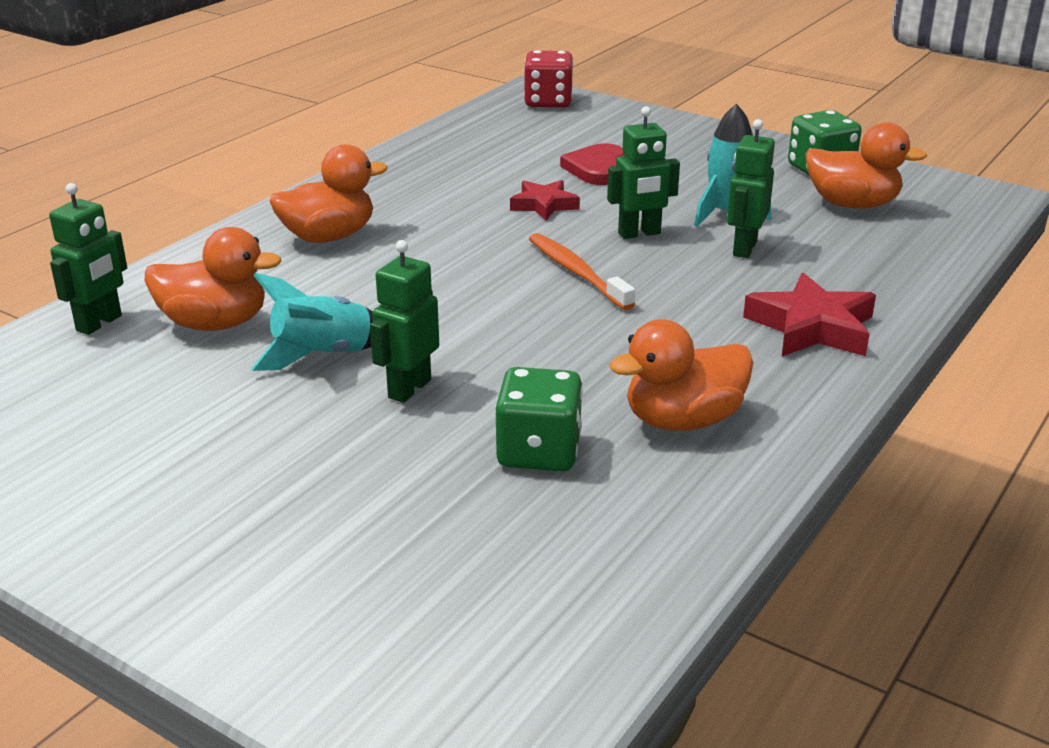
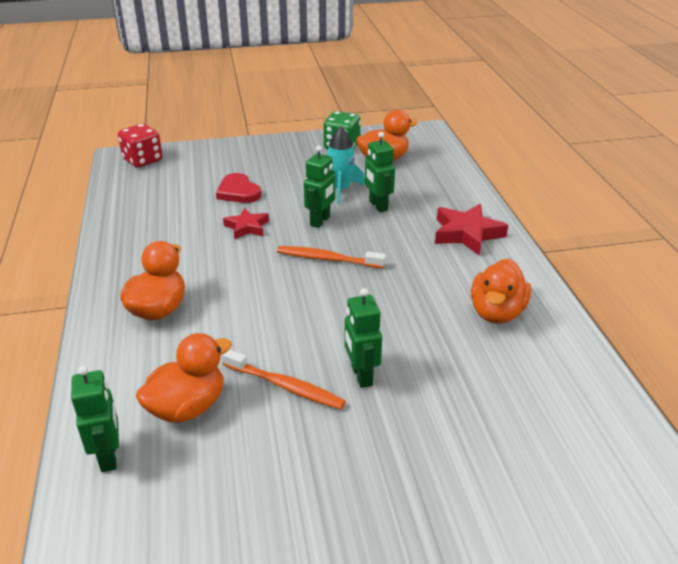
camera: 45 degrees left, 5 degrees up
(323, 355) = (285, 386): turquoise rocket -> orange toothbrush
(539, 452) = (471, 369): green dice -> none

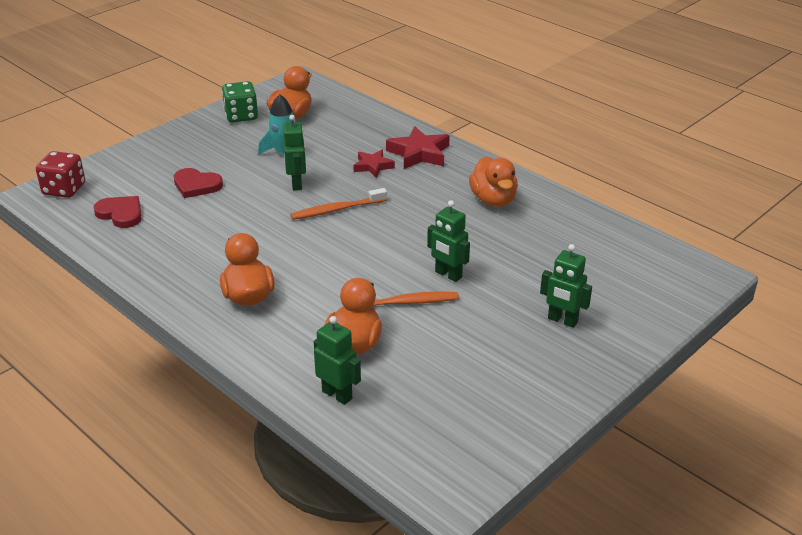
camera: 35 degrees left, 0 degrees up
(155, 194) = (121, 214): none -> red heart
(247, 227) = (241, 210): red star -> red star (373, 166)
(378, 206) = (329, 156): green robot -> green robot (562, 320)

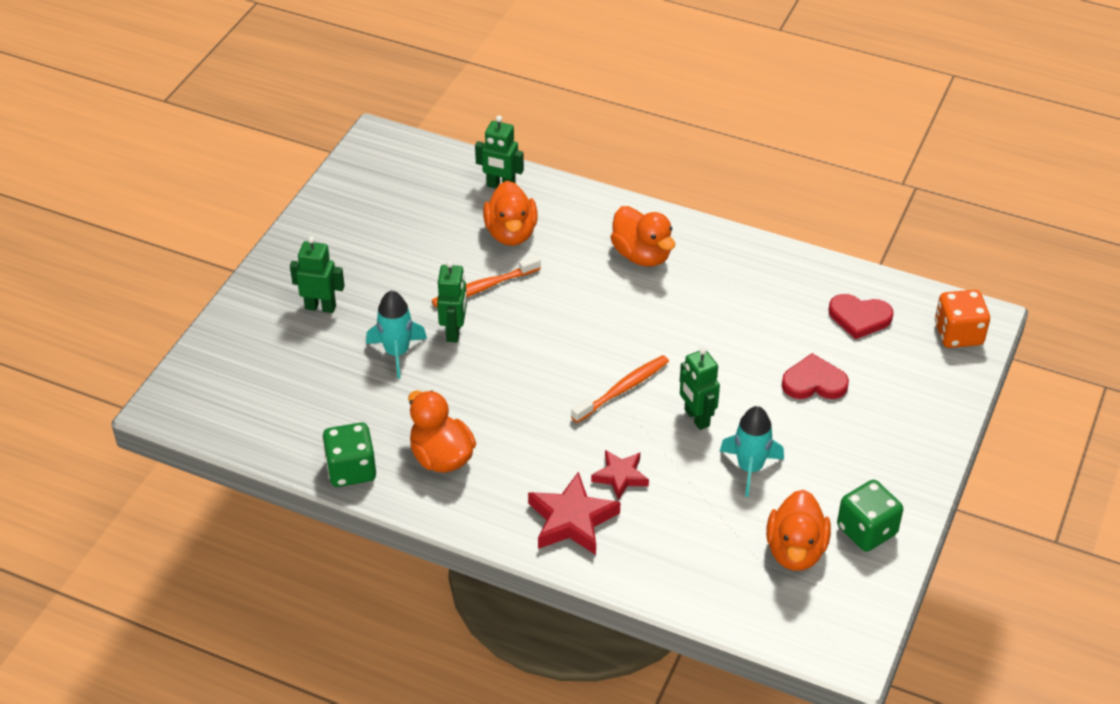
camera: 160 degrees right, 10 degrees up
(64, 189) = (958, 334): red dice -> orange dice
(448, 275) = (454, 331): green robot -> green robot turned 75 degrees clockwise
(503, 270) = (397, 353): none -> turquoise rocket
(562, 206) = (351, 470): none -> green dice

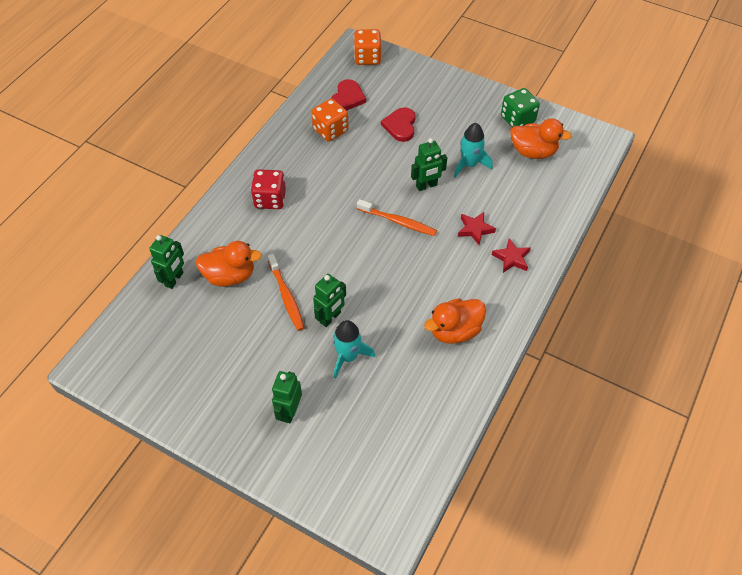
camera: 85 degrees left, 10 degrees up
(351, 470) = (465, 390): green dice -> none
(454, 331) = (330, 317): green robot -> green robot turned 120 degrees clockwise
(572, 520) = (511, 258): red star -> red star, size x0.63
(622, 389) = (398, 221): orange toothbrush -> orange toothbrush turned 150 degrees clockwise
(642, 255) = (270, 199): orange duck -> red dice
(785, 304) = (330, 130): none -> orange dice

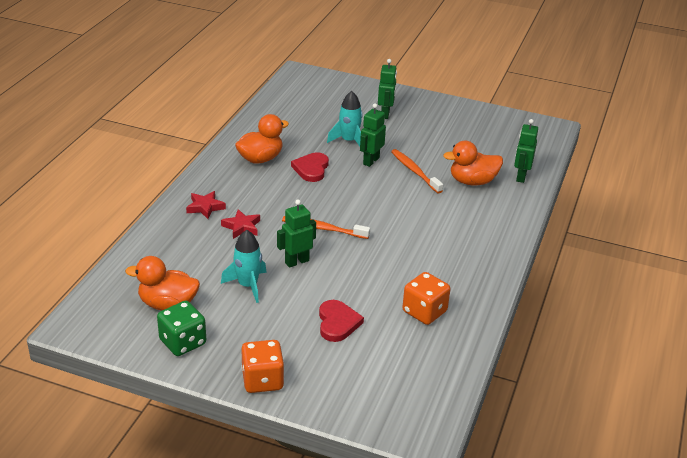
camera: 170 degrees right, 20 degrees down
(270, 199) = (464, 239): red dice -> none
(347, 98) = (416, 354): red heart -> red heart (311, 169)
(367, 58) = (405, 417): orange dice -> orange dice (262, 380)

